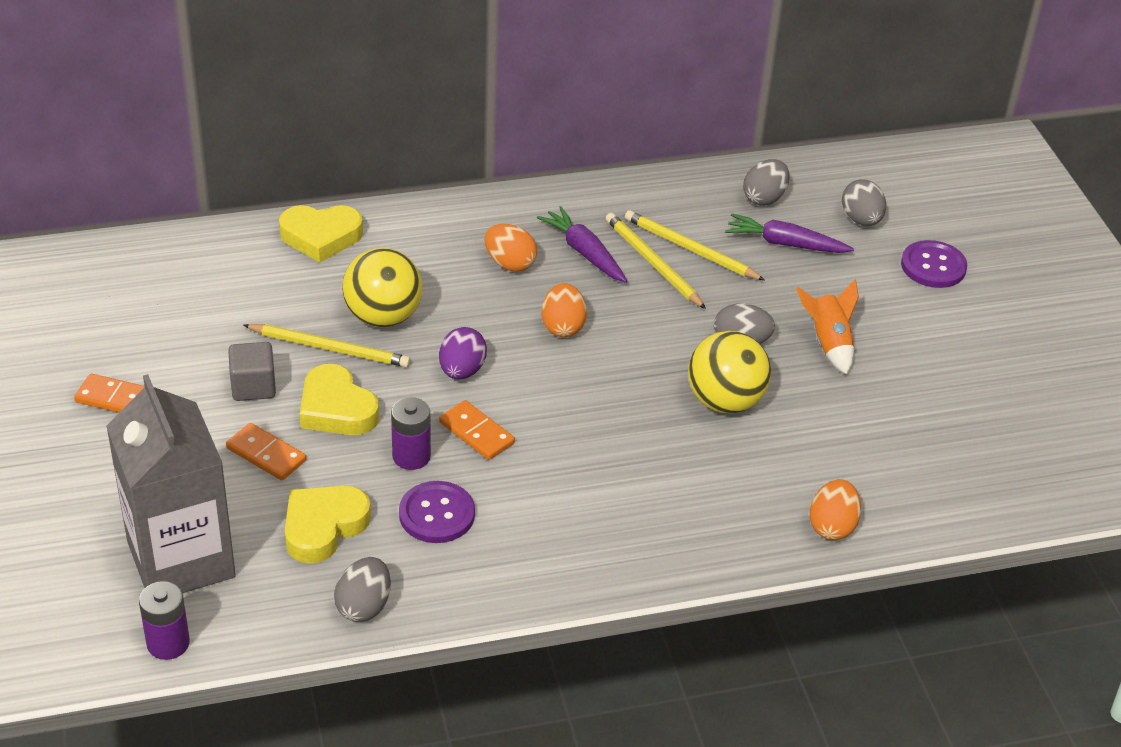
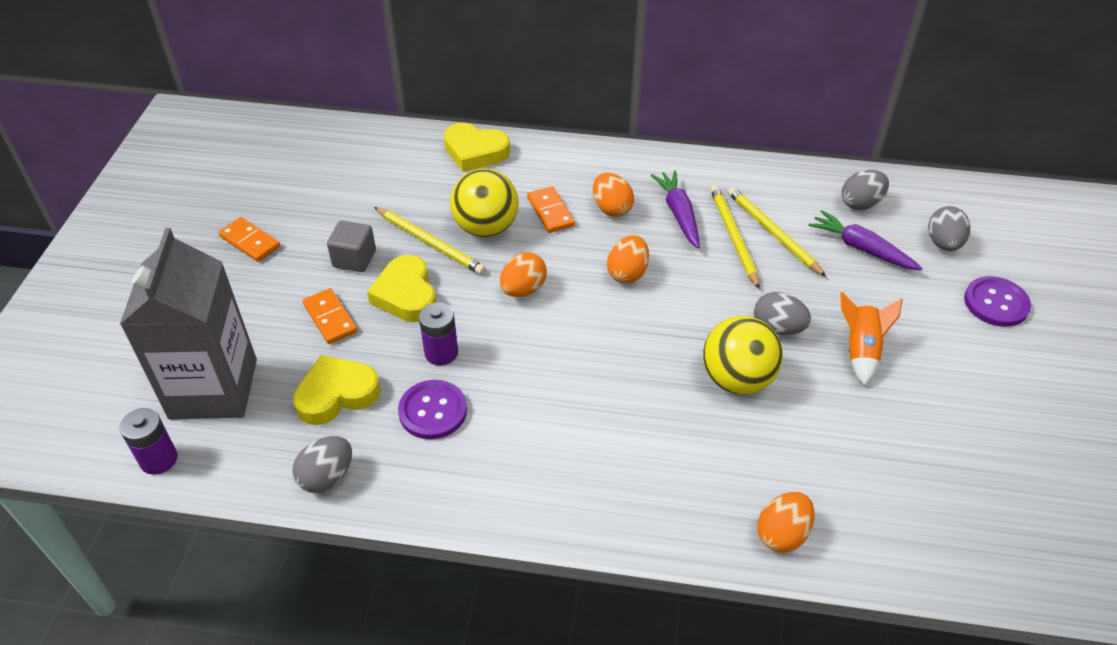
camera: 25 degrees right, 5 degrees up
(462, 371) = (523, 289): purple egg -> orange egg
(476, 433) = (506, 347): orange domino -> orange domino (550, 212)

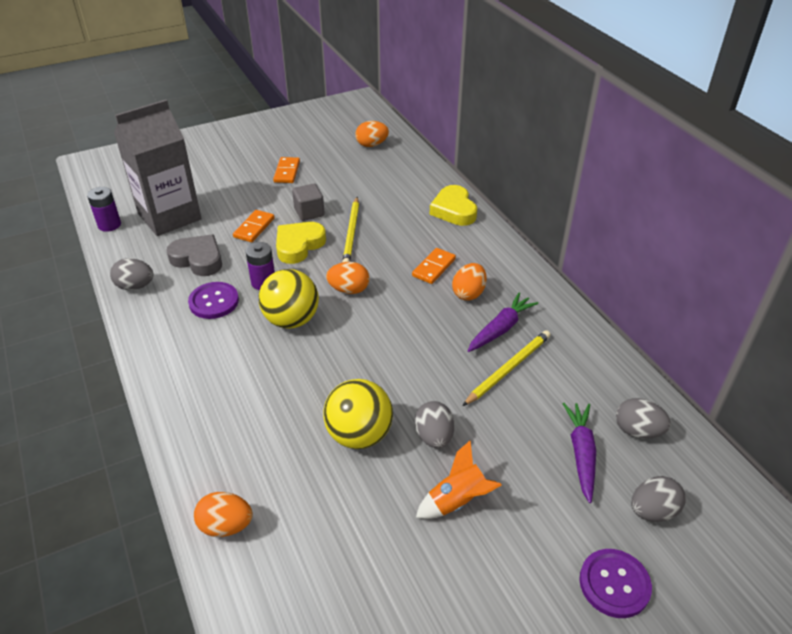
camera: 55 degrees right, 5 degrees down
(336, 394) = (198, 259): yellow heart -> grey heart
(486, 227) = (389, 248): yellow ball -> yellow ball (291, 320)
(627, 273) = (412, 330): orange egg -> orange egg (372, 145)
(772, 233) = (538, 389): yellow pencil -> none

